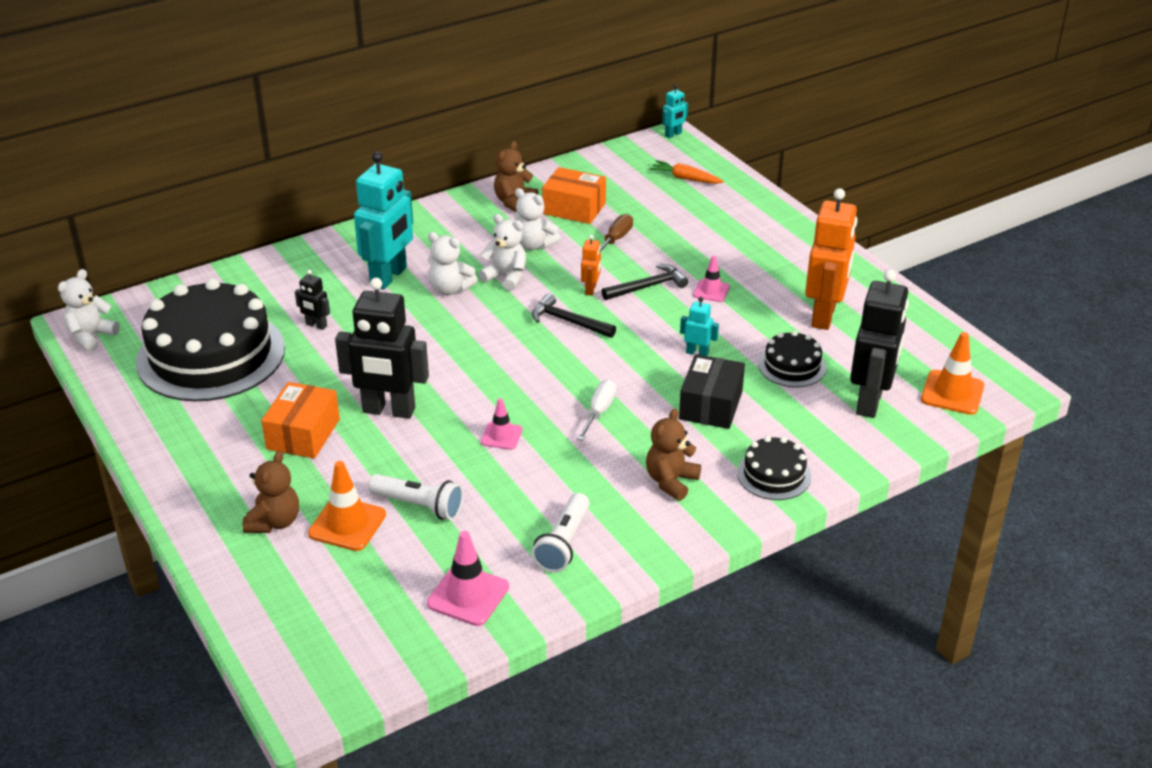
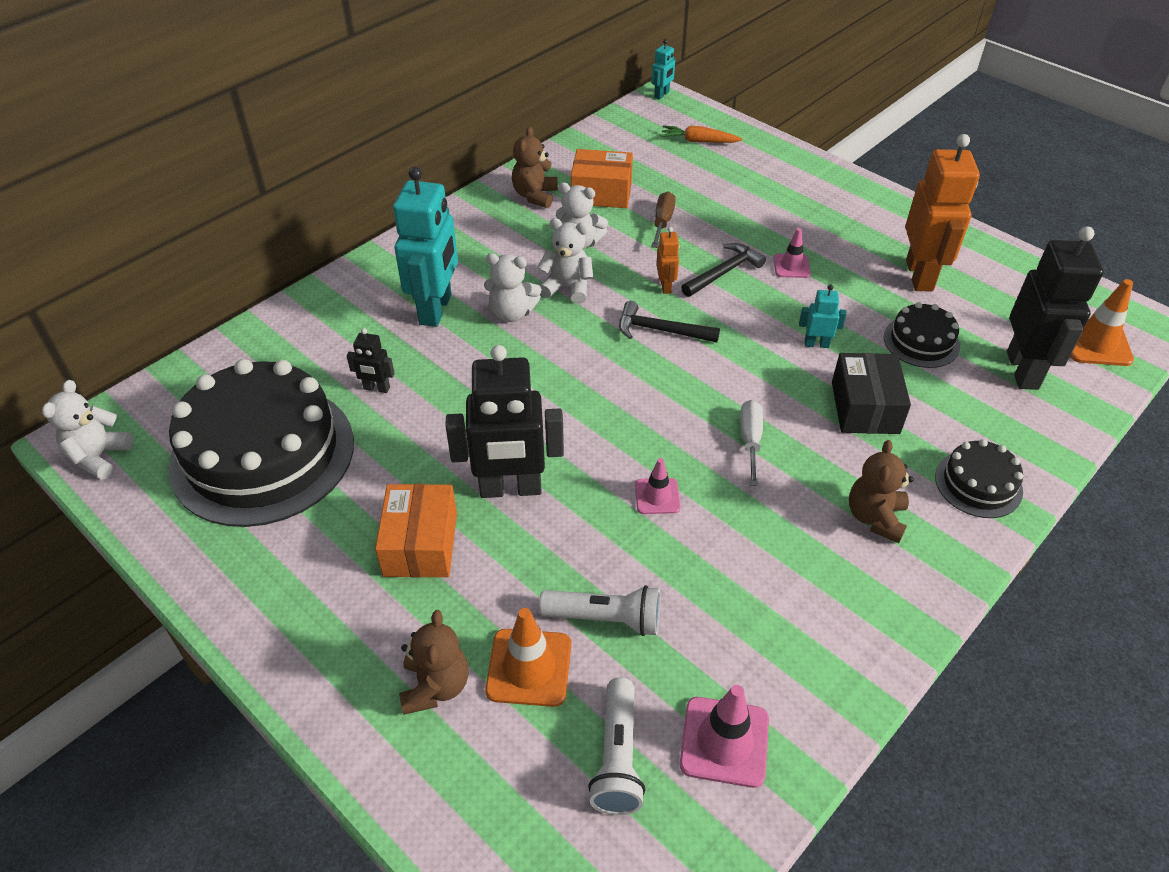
camera: 15 degrees left, 10 degrees up
(563, 543) = (799, 634): white flashlight -> white flashlight (617, 757)

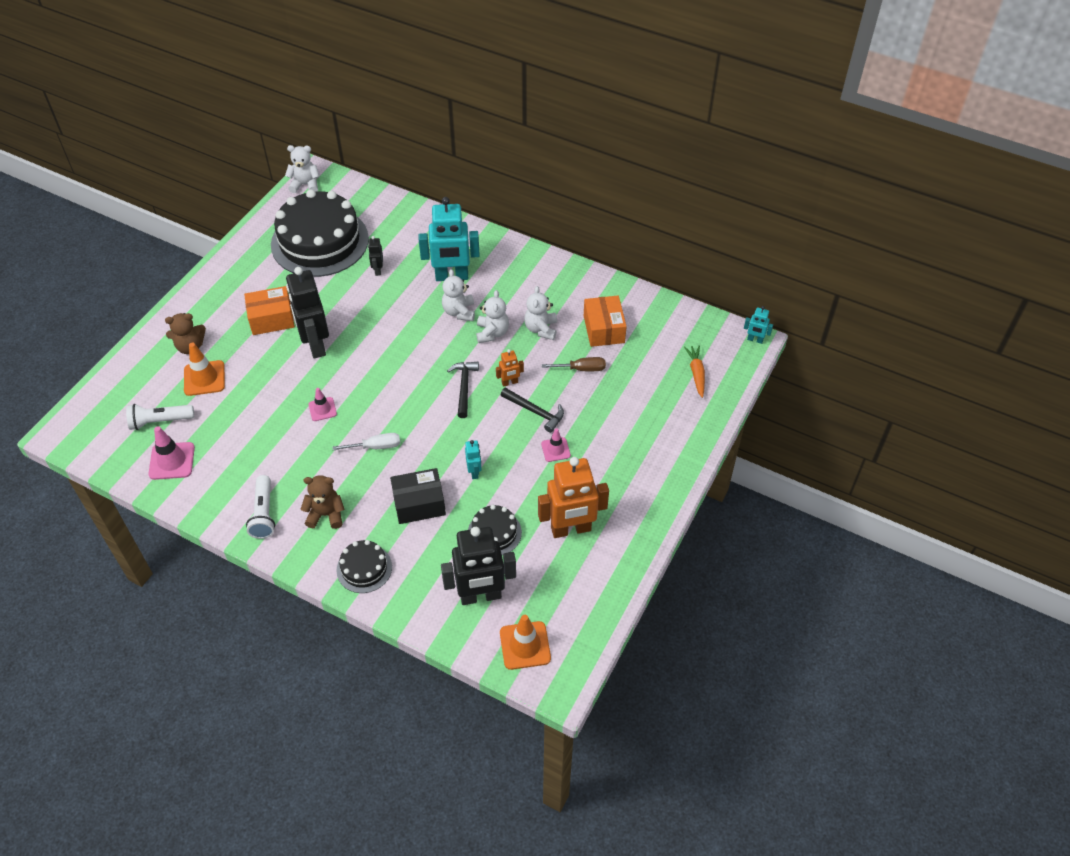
camera: 75 degrees right, 5 degrees up
(535, 196) = (586, 295): brown teddy bear -> none
(605, 618) = (236, 402): white flashlight -> white flashlight (264, 513)

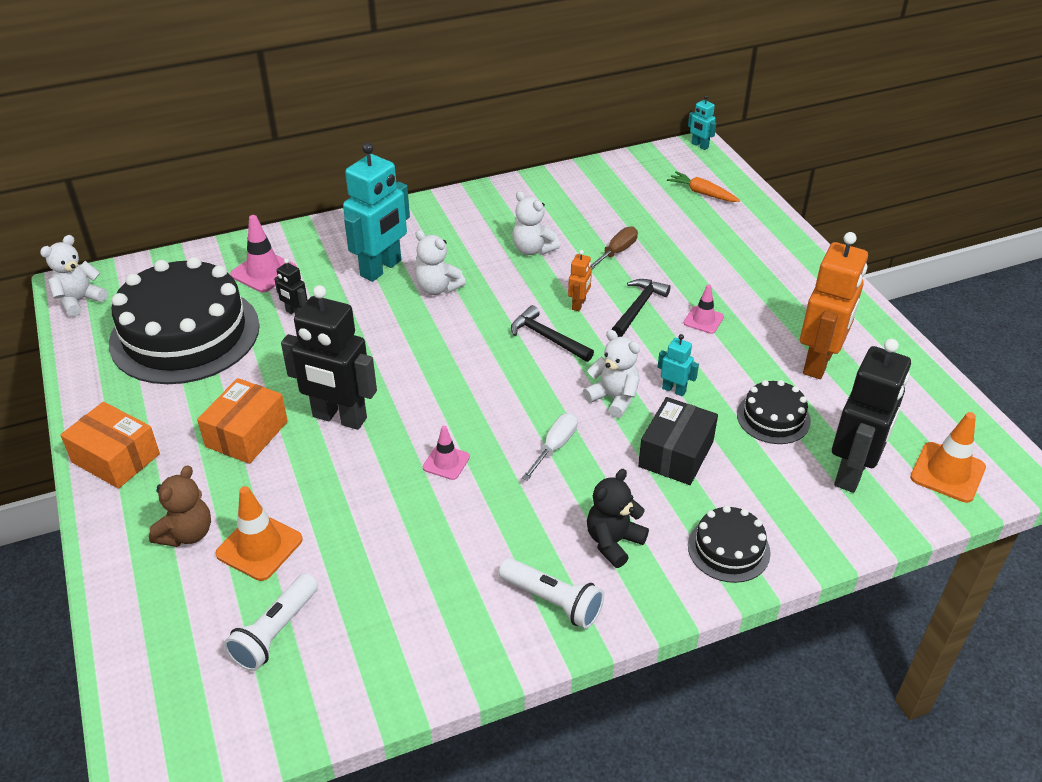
camera: 50 degrees left, 10 degrees down
(172, 461) = (360, 655): pink traffic cone -> pink traffic cone (264, 272)
(326, 514) = (613, 542): brown teddy bear -> black teddy bear
(492, 333) = (496, 282): white teddy bear -> white teddy bear (613, 398)
(535, 412) = (638, 308): black hammer -> black hammer turned 45 degrees counterclockwise
(604, 329) = (582, 214): orange box -> orange box (116, 458)
(755, 340) = (699, 145): turquoise robot -> turquoise robot turned 75 degrees clockwise

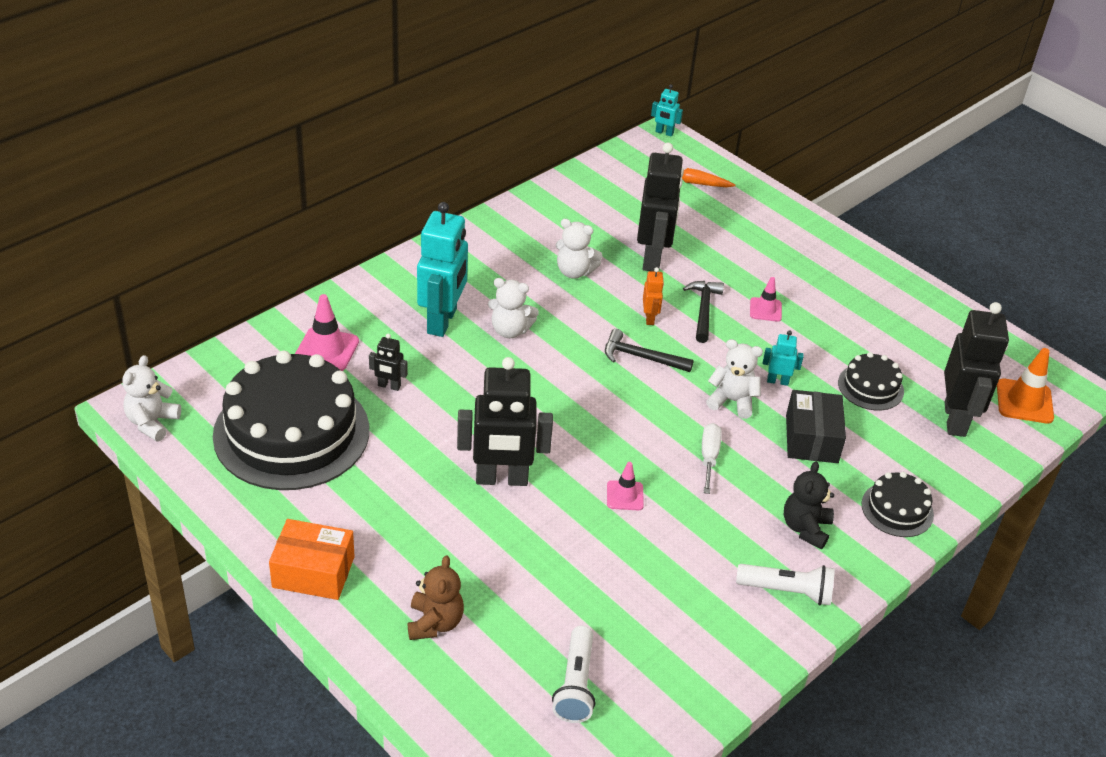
camera: 25 degrees left, 0 degrees up
(247, 434) = (425, 516): orange box -> none
(259, 547) = (510, 616): orange traffic cone -> none
(617, 252) = (652, 258): brown screwdriver -> black robot
(819, 362) = (880, 328): orange robot -> none

